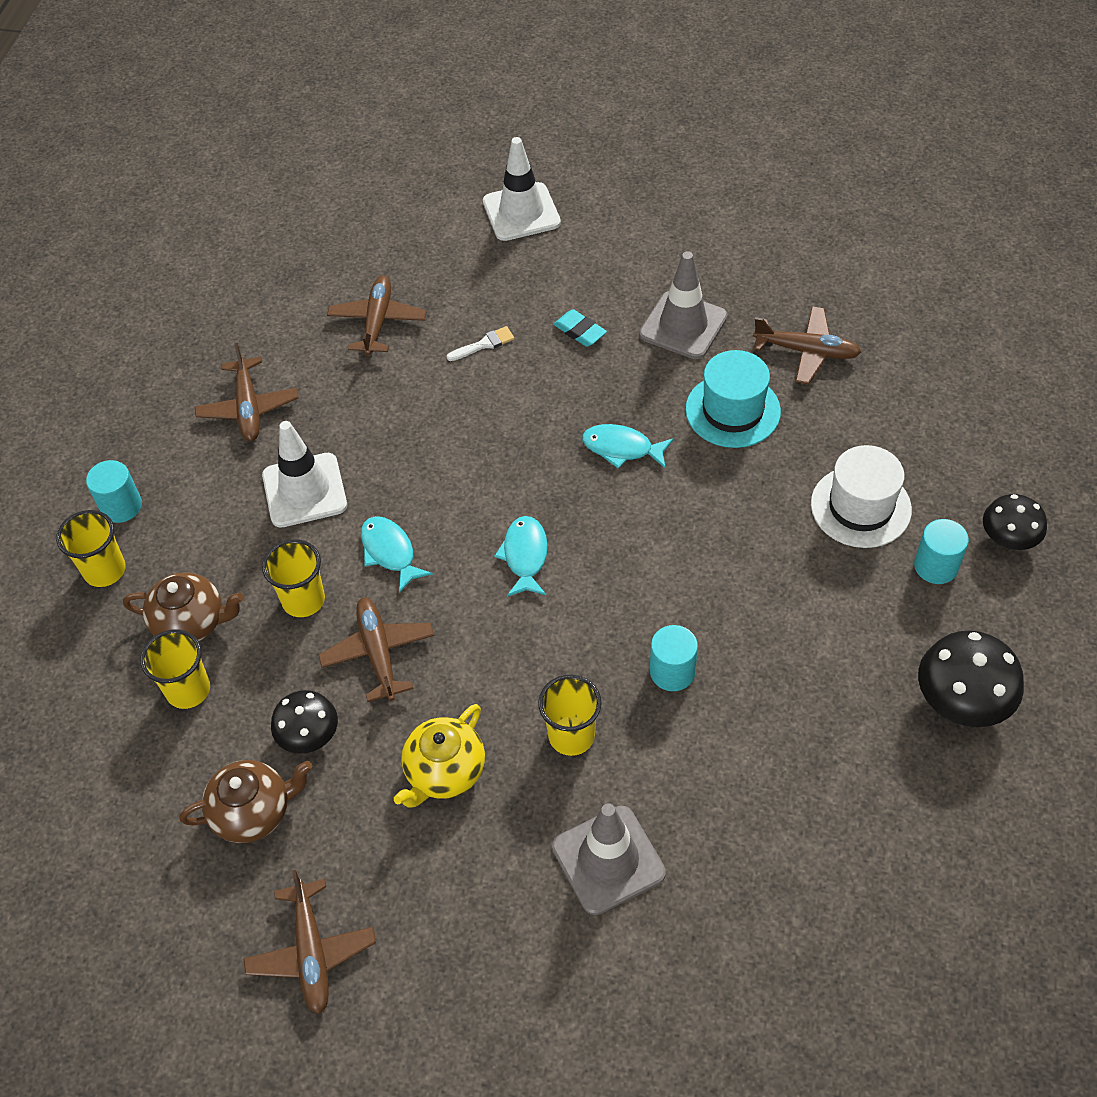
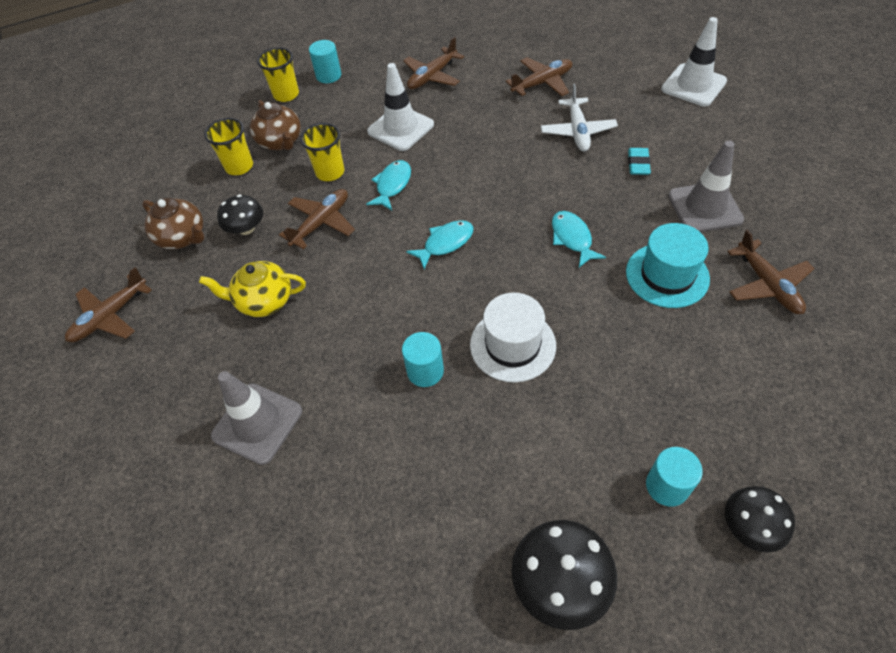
camera: 55 degrees right, 0 degrees up
(484, 344) = (577, 131): white brush -> white plane
(571, 736) = (334, 347): yellow cup -> none
(860, 507) = (668, 401): white hat -> white hat (512, 345)

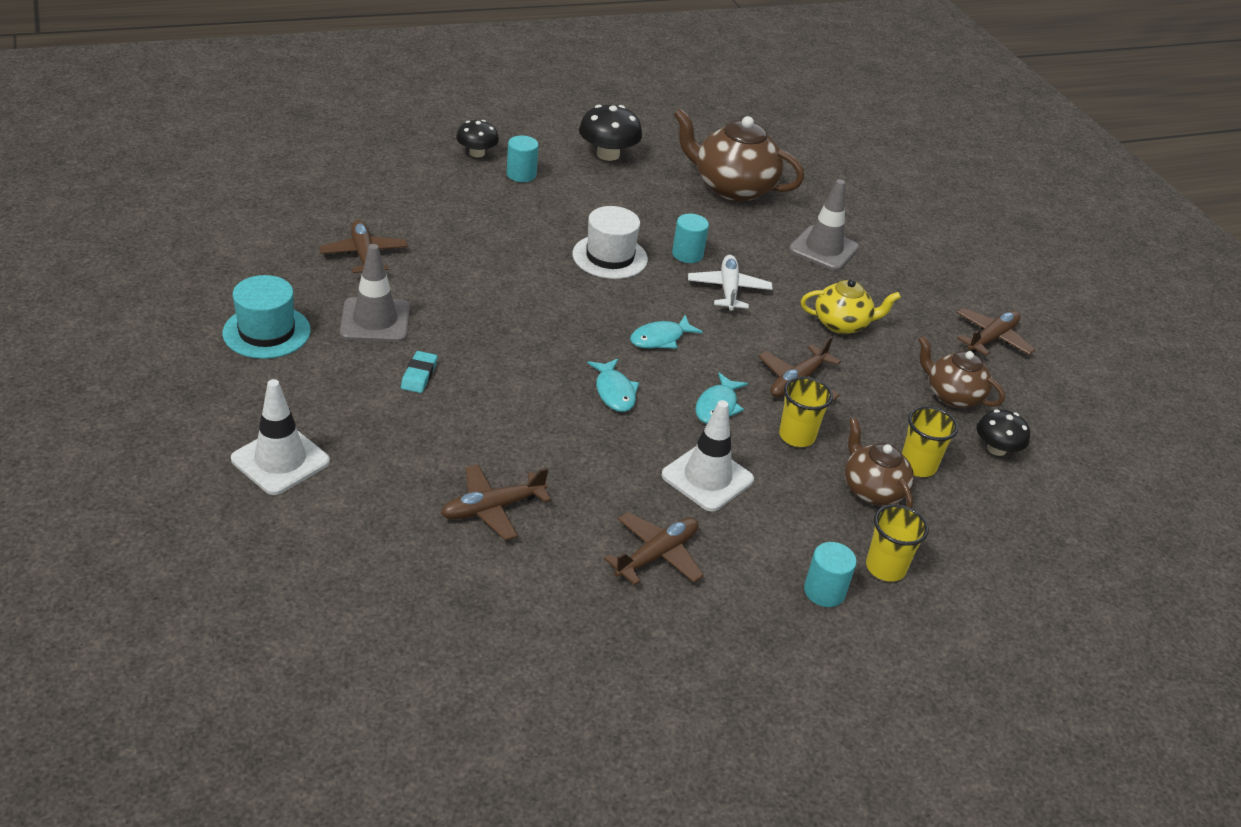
camera: 175 degrees right, 15 degrees down
(246, 228) = (882, 391): black mushroom -> black mushroom (996, 449)
(365, 537) = (732, 188): none -> brown teapot
(572, 238) = (527, 320): turquoise fish -> turquoise fish (614, 392)
(577, 131) = (472, 427): white plane -> white plane (728, 289)
(667, 275) = (450, 277): turquoise hat -> turquoise hat (266, 332)

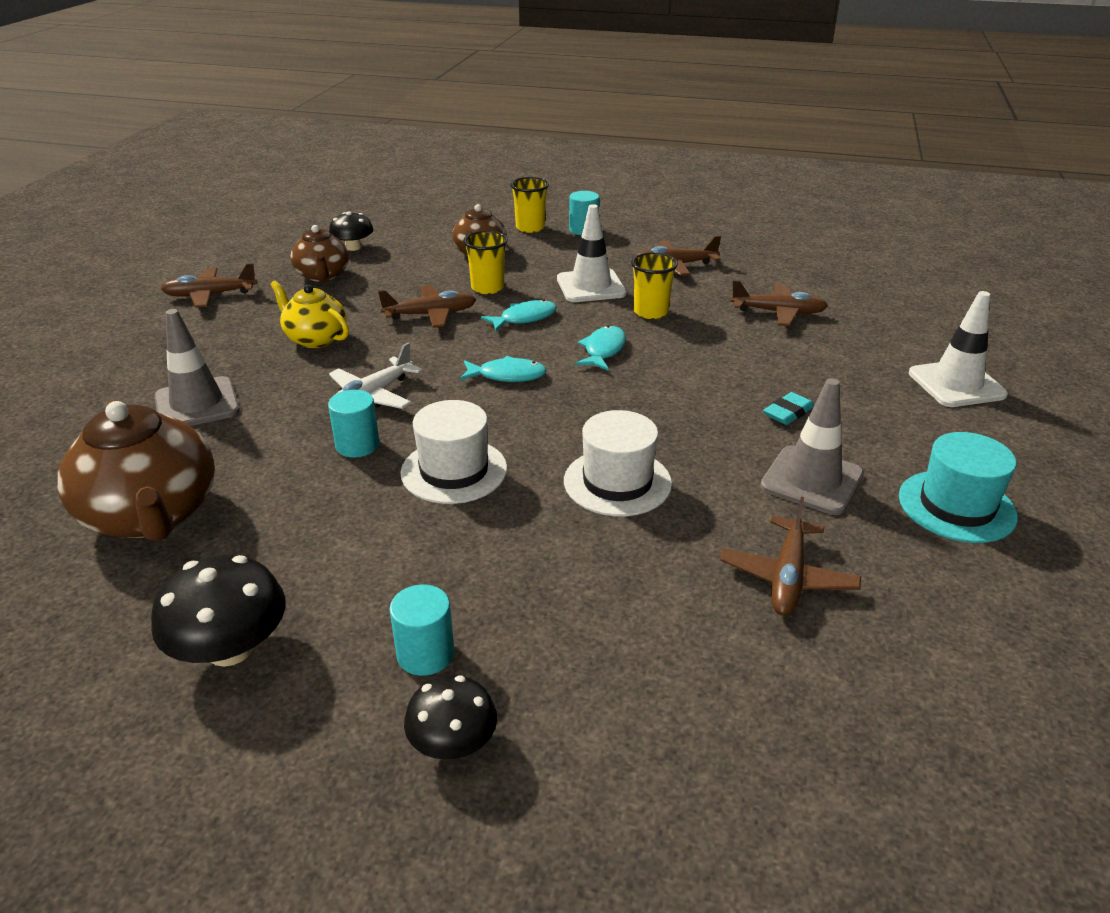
camera: 140 degrees left, 5 degrees down
(503, 280) = (617, 482): none -> white hat
(917, 466) = (426, 254): yellow cup -> yellow cup (650, 312)

